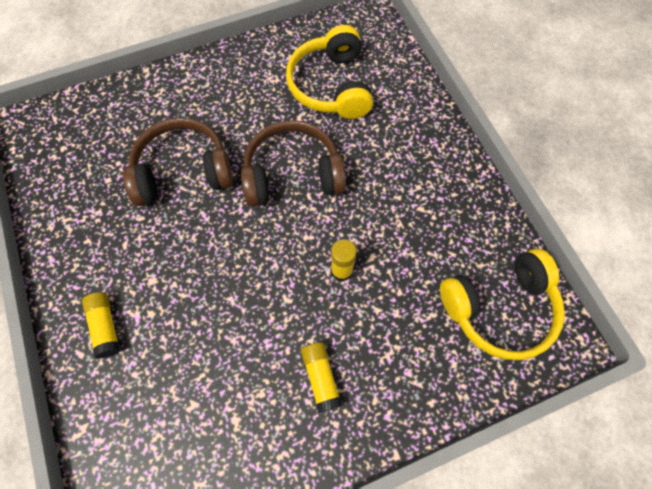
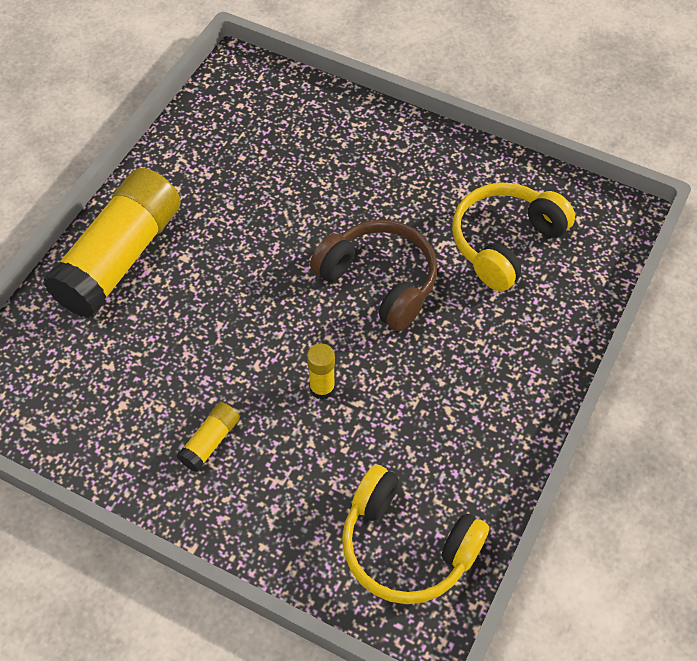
camera: 50 degrees right, 10 degrees down
(106, 327) = (120, 258): yellow glue stick -> yellow glue stick, size x2.42
(183, 171) = (301, 201): brown headphones -> none

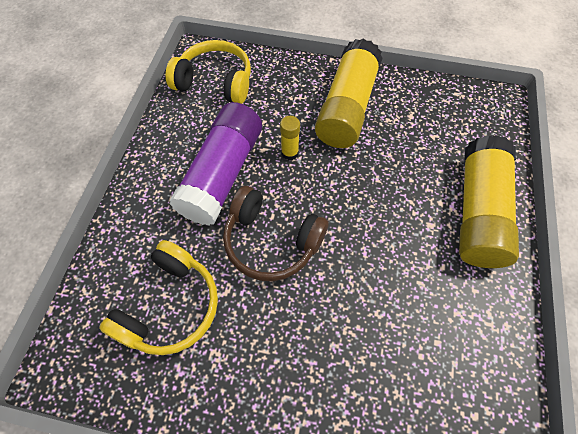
camera: 165 degrees right, 5 degrees up
(210, 442) = (347, 108): yellow glue stick -> yellow glue stick, size x2.42
(423, 378) = (222, 174): none -> purple glue stick

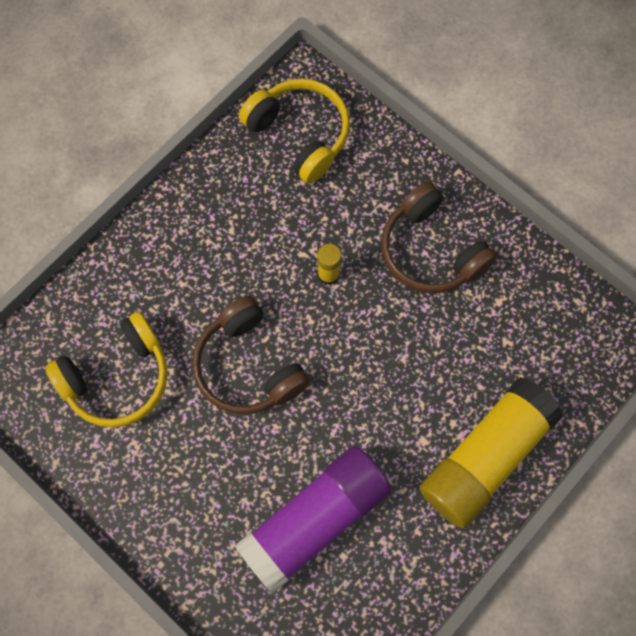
camera: 30 degrees right, 10 degrees up
(222, 174) = (242, 261): purple glue stick -> purple glue stick (315, 519)
(347, 108) = (430, 250): yellow glue stick -> brown headphones

